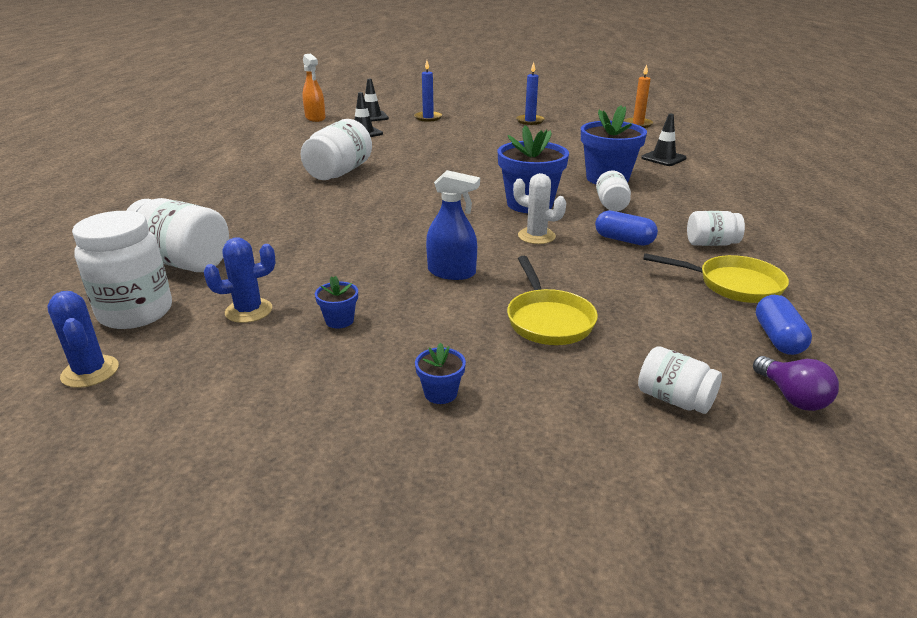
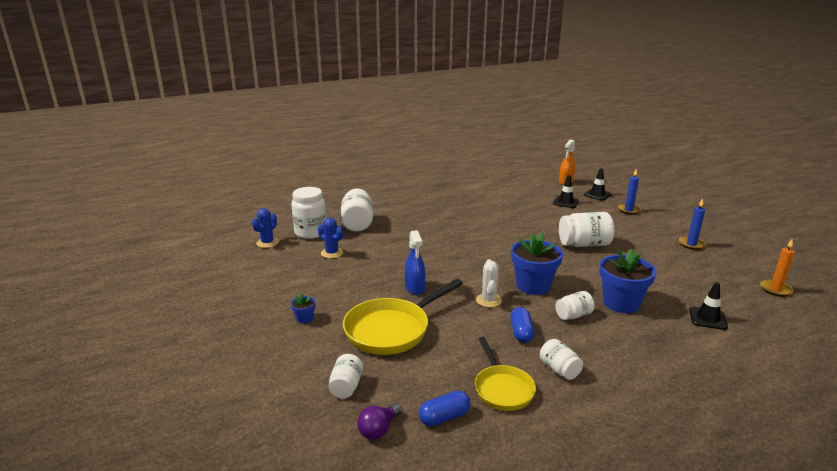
camera: 60 degrees right, 5 degrees down
(339, 172) = (496, 218): white jar -> white jar (584, 244)
(339, 320) = (342, 275): blue flower pot -> none
(548, 320) = (392, 330): yellow pan -> yellow pan, size x1.61

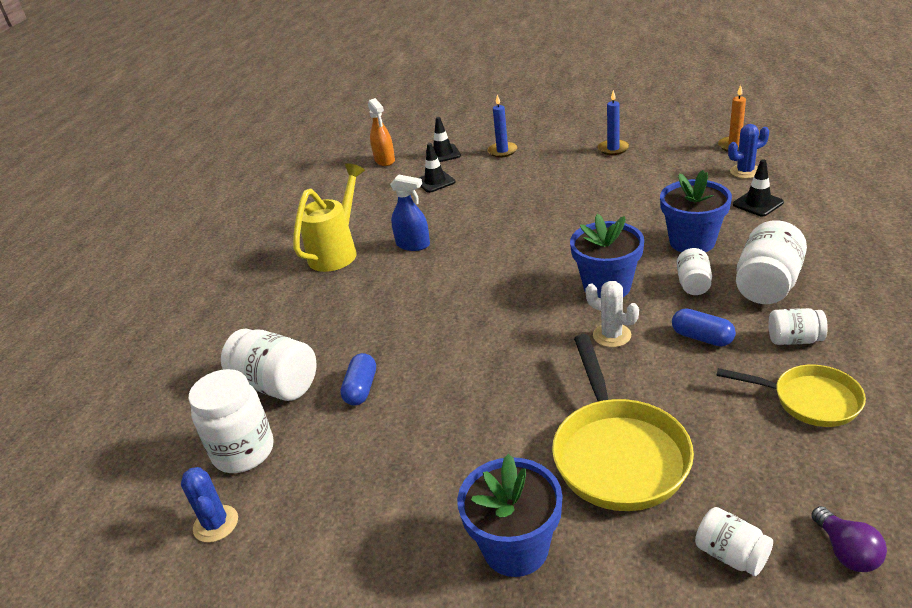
camera: 50 degrees left, 10 degrees up
(304, 318) = (515, 548): blue flower pot -> blue flower pot, size x2.25
(332, 253) = (341, 447): blue cactus -> blue cactus (745, 171)
(415, 288) = (526, 391): blue spray bottle -> blue spray bottle (413, 245)
(444, 417) = (845, 474): blue capsule -> blue capsule (361, 389)
(468, 200) = (337, 251): none -> yellow watering can
(584, 244) = (548, 212): white jar -> white jar (767, 285)

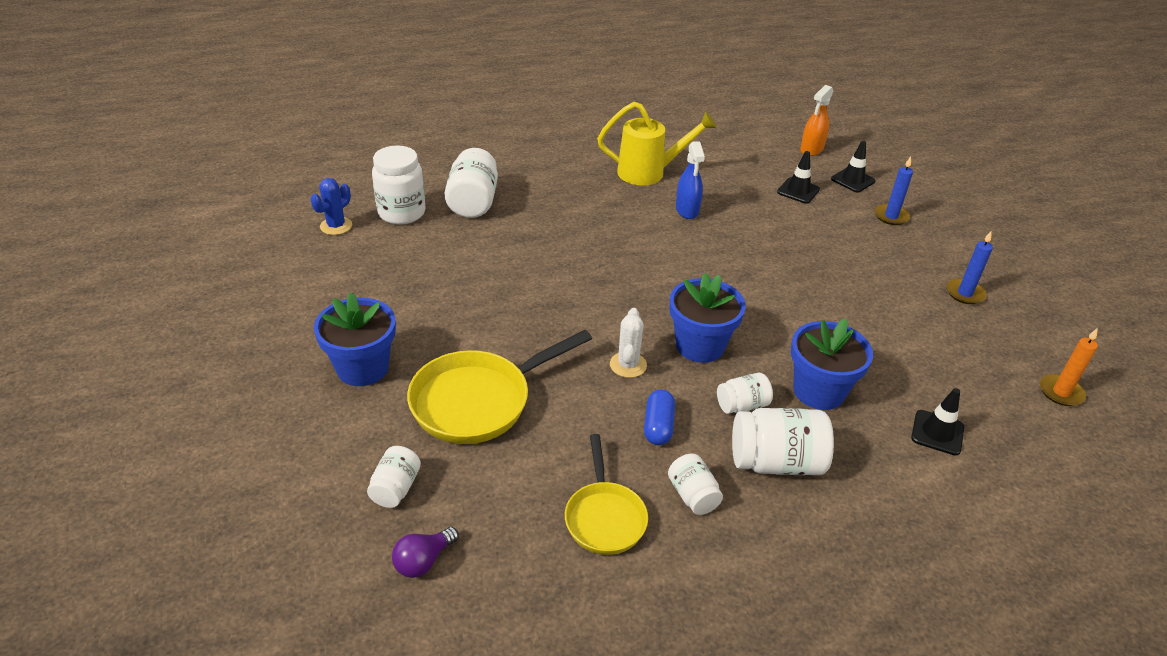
camera: 55 degrees right, 5 degrees up
(361, 389) = (488, 243): blue capsule -> none
(745, 171) = (1004, 411): blue cactus -> none

